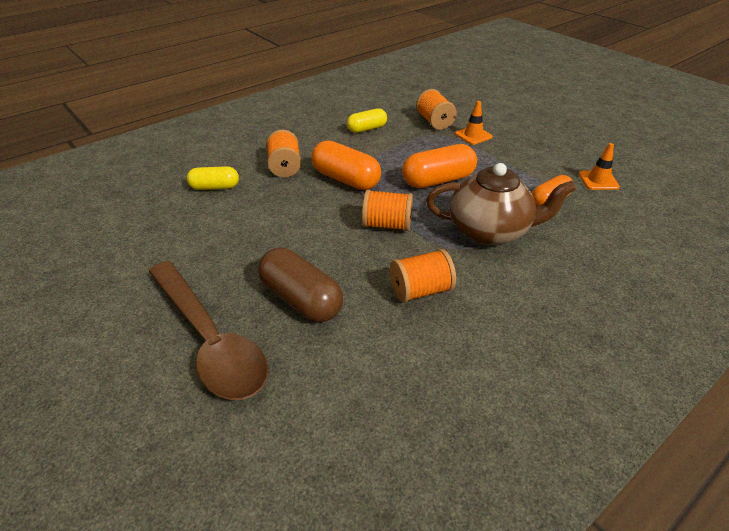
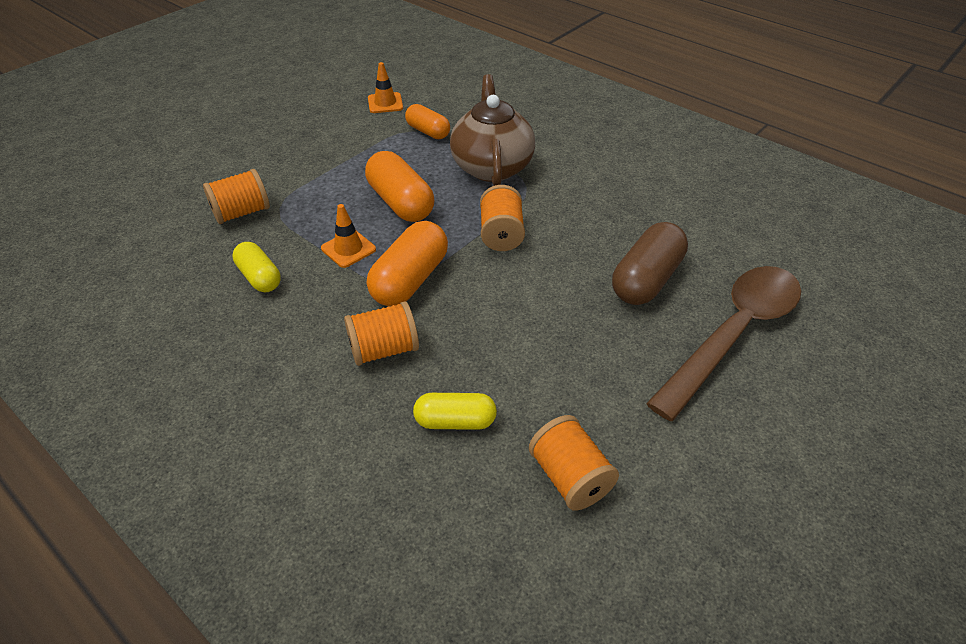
camera: 100 degrees left, 5 degrees up
(215, 187) = (455, 421): yellow capsule -> yellow capsule turned 75 degrees counterclockwise
(421, 290) = (597, 204): orange spool -> orange spool (570, 477)
(473, 135) = (285, 179): orange traffic cone -> orange traffic cone (348, 249)

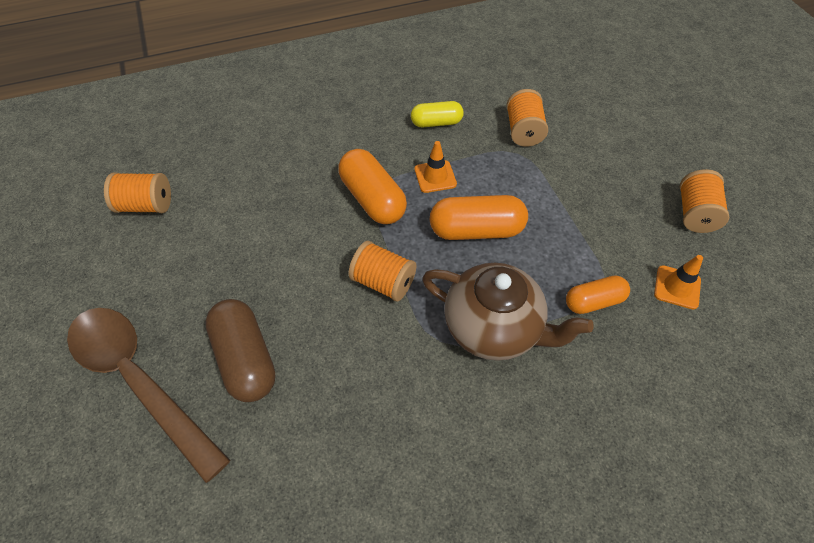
camera: 120 degrees right, 10 degrees up
(384, 350) = (316, 161): orange spool -> orange spool (695, 213)
(455, 421) = (231, 172): yellow capsule -> none
(733, 334) = (139, 381): brown spoon -> brown spoon turned 150 degrees clockwise

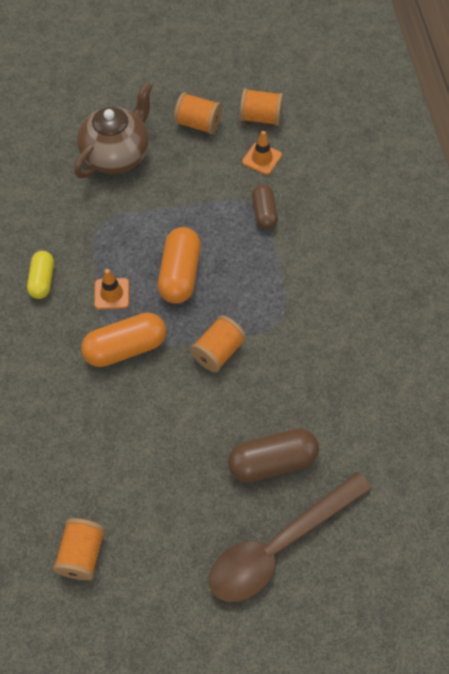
camera: 80 degrees left, 5 degrees up
(494, 328) = (275, 282): brown teapot -> brown teapot (117, 155)
(523, 131) = (74, 213): orange spool -> orange spool (260, 117)
(593, 301) = (264, 213): orange capsule -> brown capsule

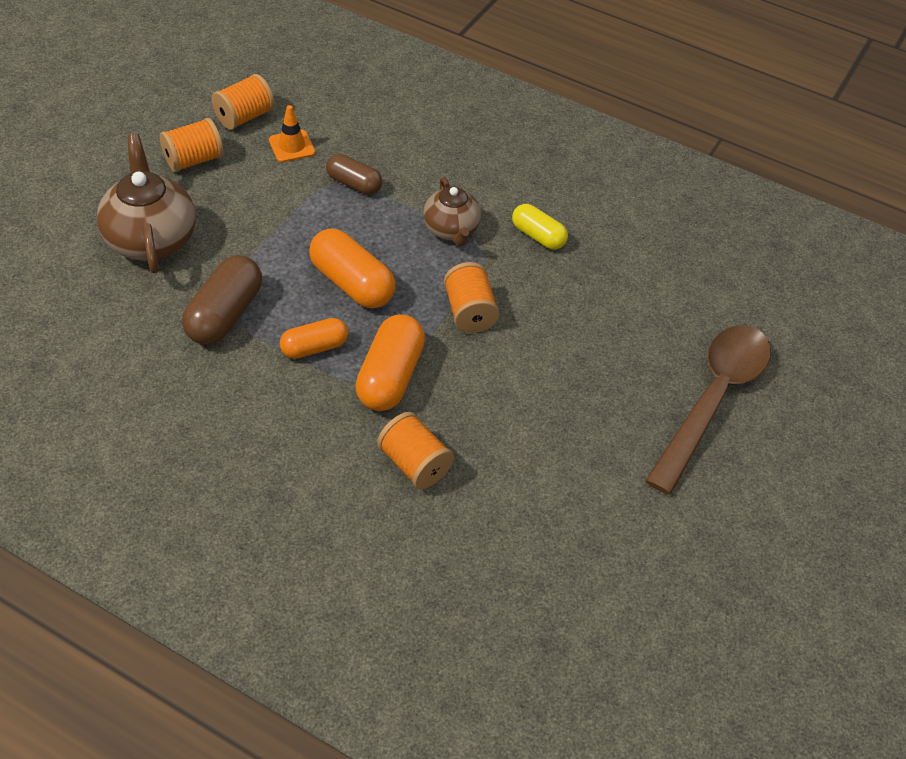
camera: 55 degrees left, 10 degrees down
(42, 280) = (232, 392): yellow capsule -> yellow capsule (538, 236)
(82, 554) = (590, 558): orange spool -> orange spool (414, 464)
(111, 294) = (314, 347): orange traffic cone -> orange capsule
(272, 462) = (624, 350): brown capsule -> brown capsule (225, 315)
(279, 292) = (451, 230): none -> brown teapot
(279, 546) = (713, 400): brown spoon -> brown spoon turned 150 degrees counterclockwise

